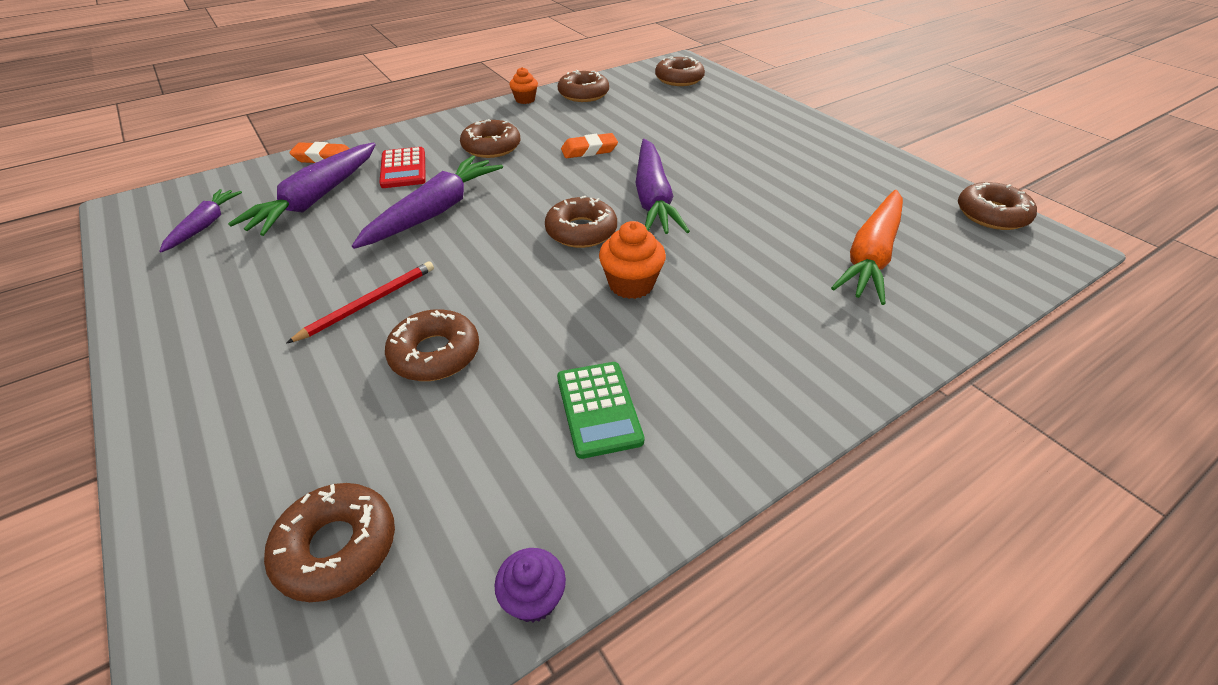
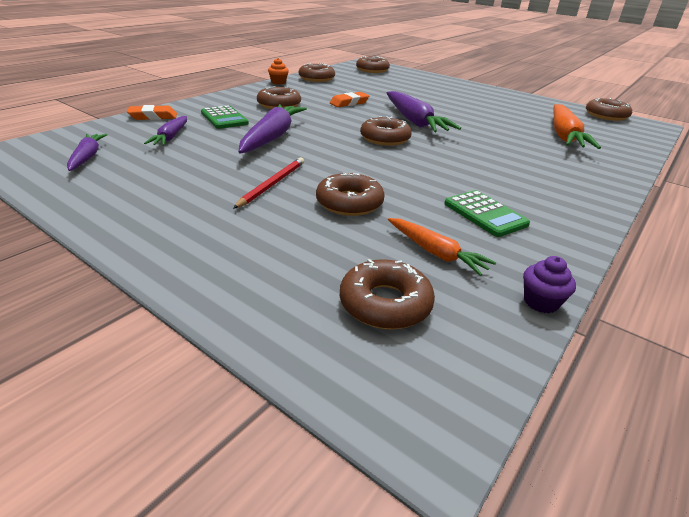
camera: 20 degrees left, 10 degrees down
(317, 199) = (171, 137): purple carrot -> purple carrot, size x0.58
(403, 168) = (224, 118): red calculator -> green calculator
(470, 470) = (435, 253): none -> orange carrot
(631, 284) = (443, 159): orange cupcake -> none

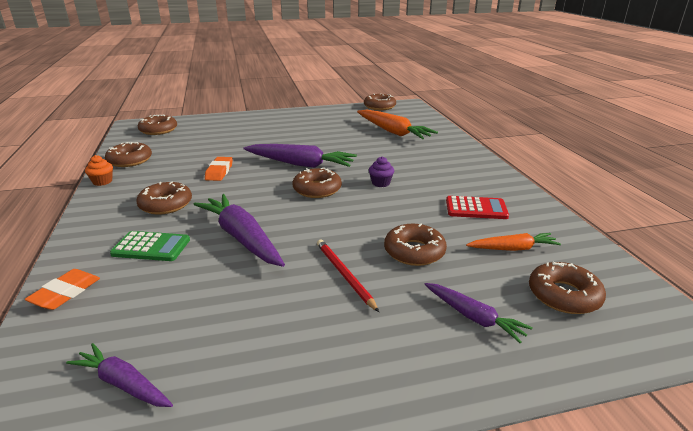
camera: 50 degrees left, 5 degrees down
(171, 137) = (152, 299): purple carrot -> purple carrot (473, 317)
(485, 214) = (476, 208): green calculator -> red calculator
(541, 302) = (587, 240): purple cupcake -> purple cupcake (380, 183)

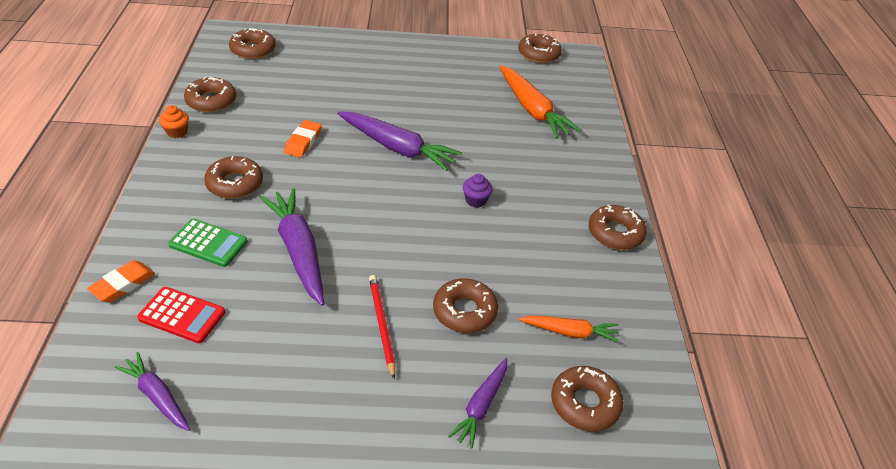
camera: 10 degrees right, 15 degrees up
(317, 189) = (400, 195): brown donut -> brown donut (615, 233)
(473, 317) = (481, 406): purple carrot -> purple carrot turned 60 degrees clockwise
(476, 208) = (563, 265): red calculator -> red calculator (182, 315)

